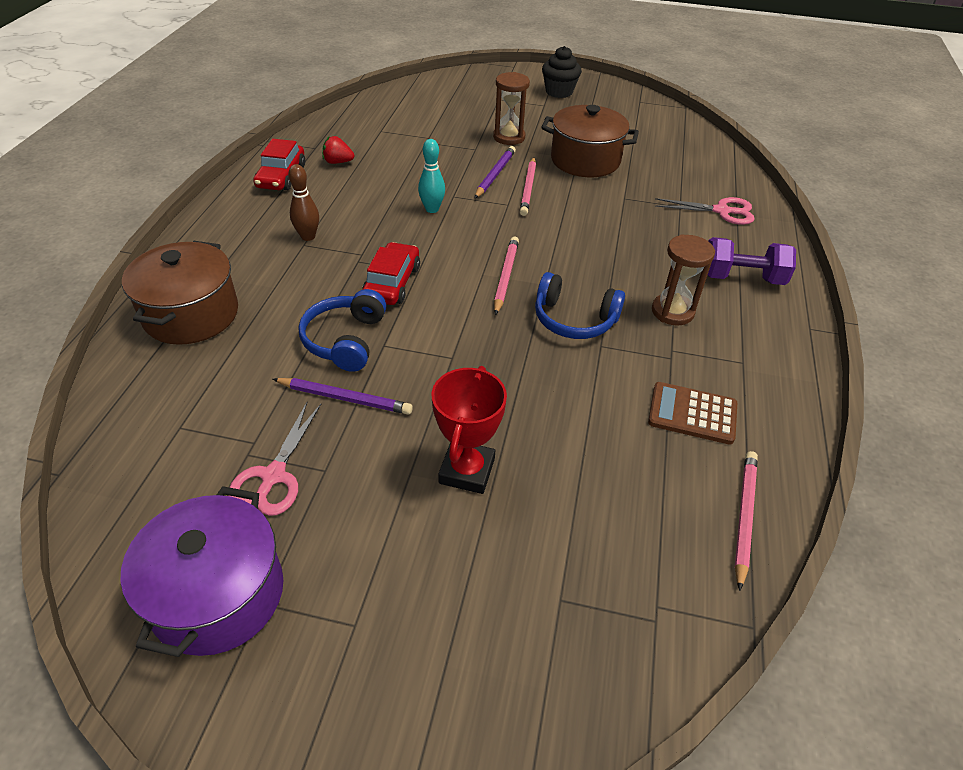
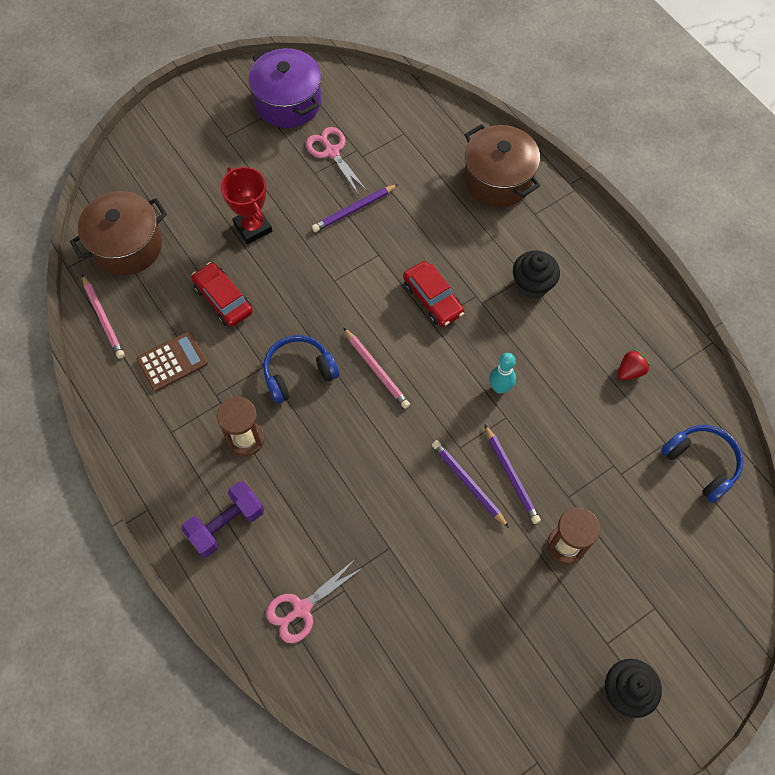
camera: 135 degrees right, 20 degrees up
(281, 176) = (637, 317): red car -> red car (223, 299)
(308, 236) = (532, 285): brown bowling pin -> black cupcake
(345, 340) = (401, 239): blue headphones -> blue headphones (701, 463)
(528, 188) = (468, 483): pink pencil -> purple pencil
(585, 160) = (471, 575): brown pot -> brown pot (127, 246)

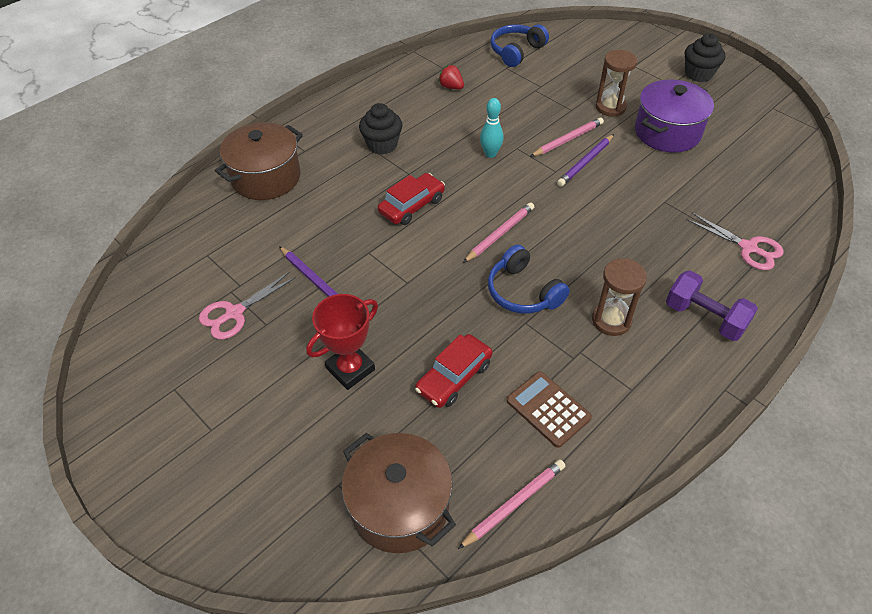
camera: 100 degrees left, 15 degrees down
(288, 102) = (156, 371): purple pot -> purple pot (667, 132)
(511, 476) = (568, 140): purple pencil -> pink pencil

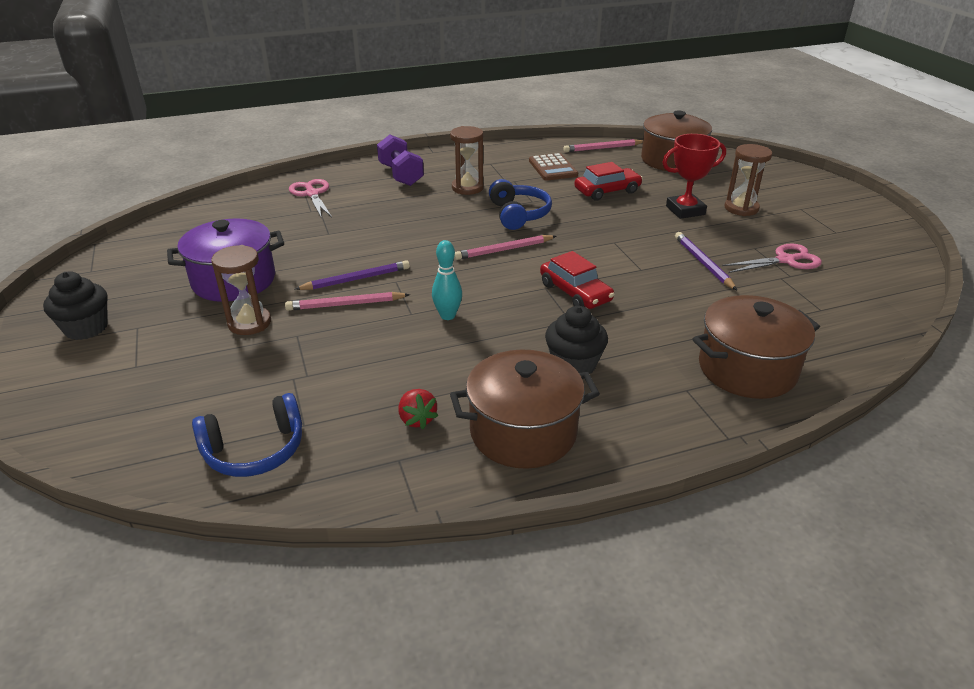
camera: 155 degrees left, 15 degrees down
(285, 400) = (741, 208): none -> brown hourglass
(390, 98) = (523, 432): none -> brown pot
(412, 206) = (575, 292): red car -> red car turned 105 degrees counterclockwise

